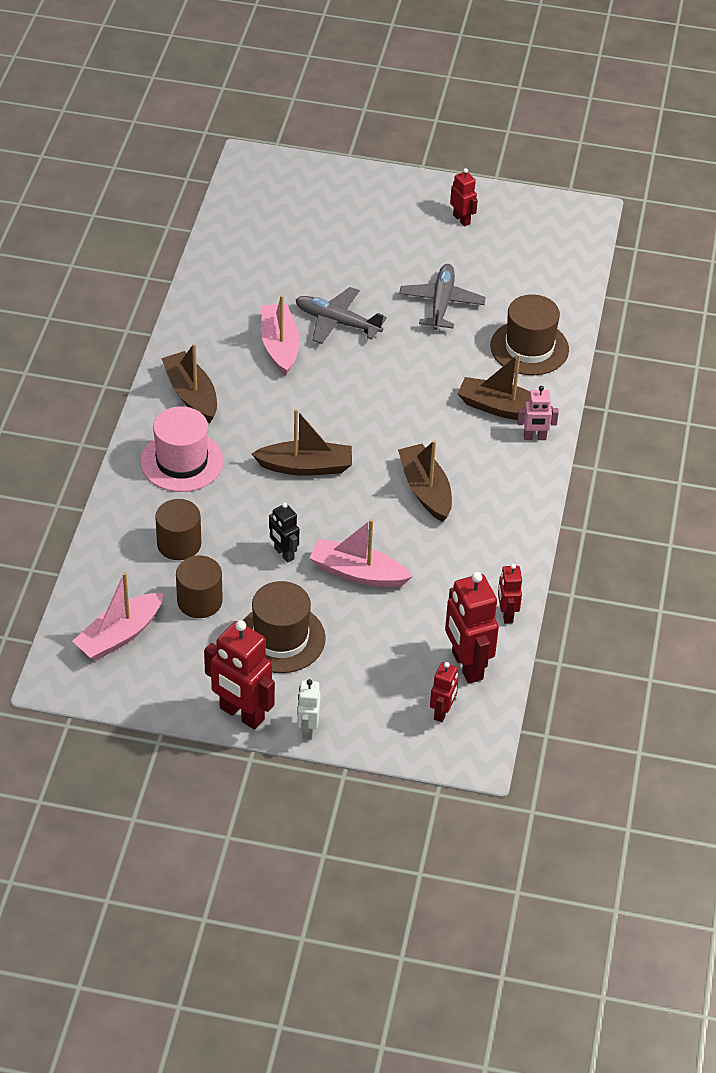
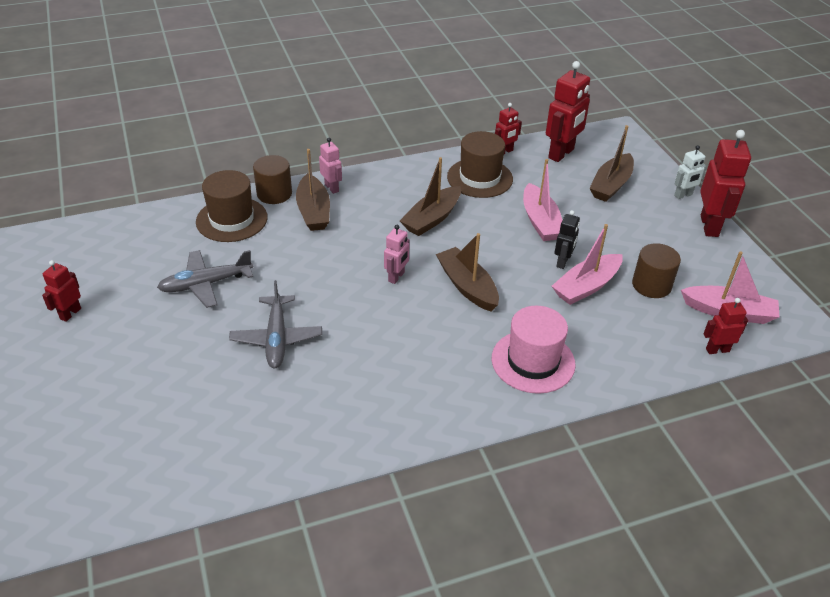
camera: 120 degrees left, 5 degrees down
(179, 544) = (615, 321): brown cylinder -> brown cylinder (274, 194)
(191, 395) = (450, 394): brown boat -> brown boat (611, 185)
(280, 346) = (337, 363): pink boat -> pink boat (586, 286)
(281, 638) = (633, 233): brown hat -> brown hat (479, 178)
(356, 425) = (396, 277): none -> pink robot
(442, 712) = (605, 151): red robot -> red robot (717, 350)

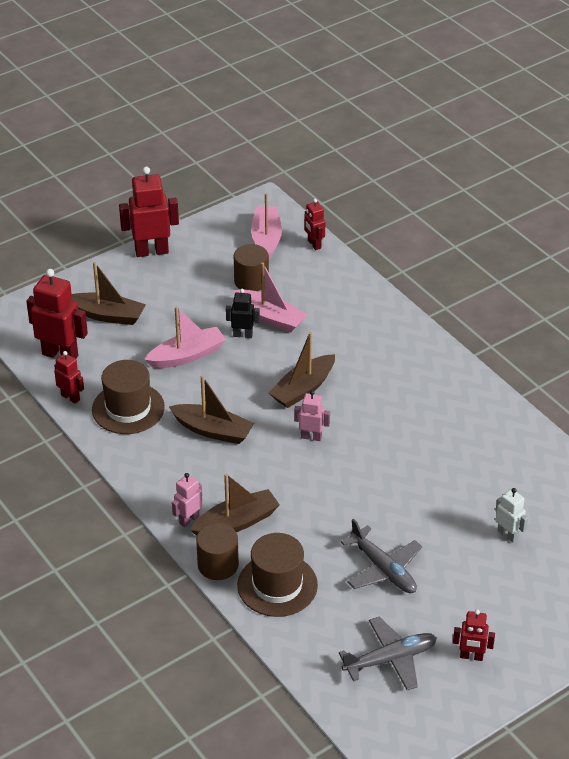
camera: 105 degrees left, 0 degrees up
(276, 338) = (427, 495): grey plane -> grey plane (390, 659)
(533, 361) = (375, 338): pink hat -> none
(683, 195) = (108, 268): white robot -> white robot (508, 535)

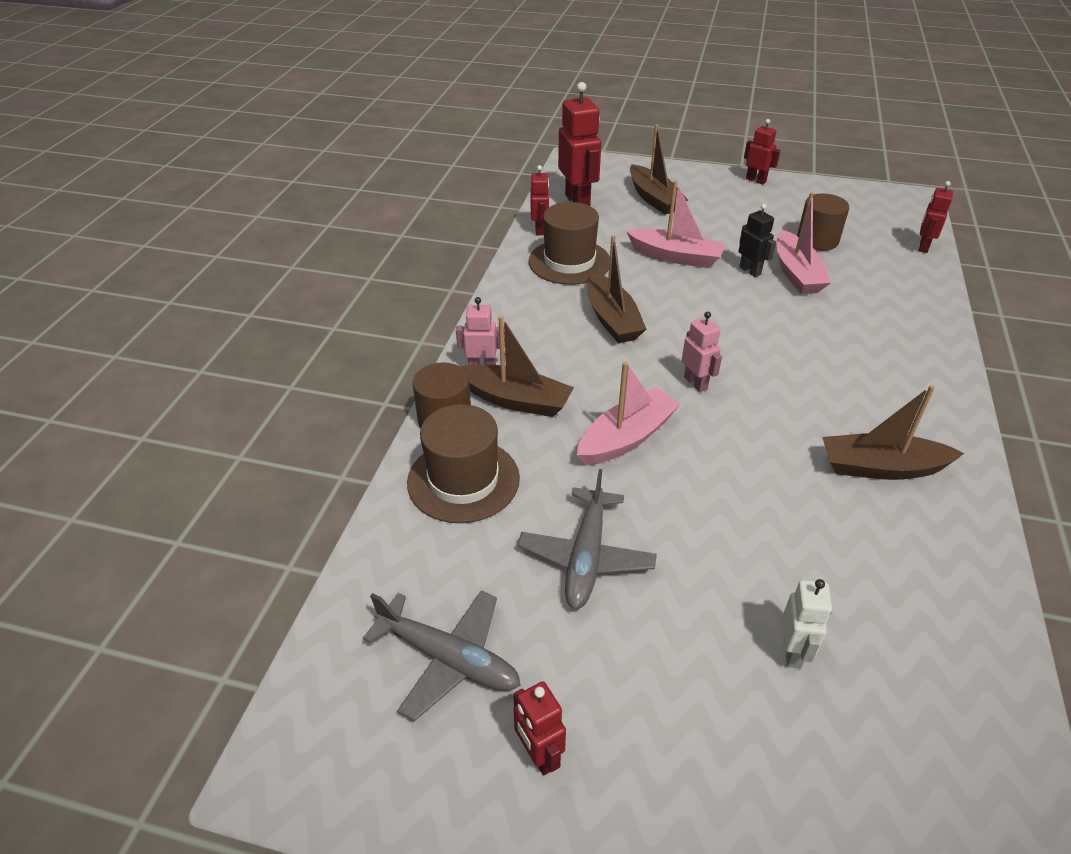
camera: 50 degrees right, 0 degrees up
(151, 251) = (756, 180): red robot -> red robot, size x0.55
(266, 239) = (877, 221): pink boat -> pink boat (627, 437)
(303, 389) = (747, 341): brown boat -> brown boat (881, 468)

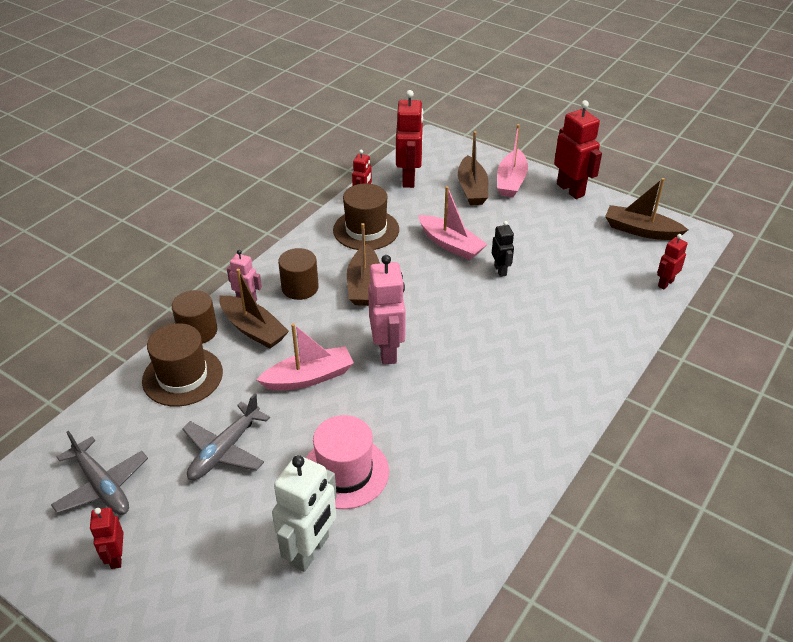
camera: 20 degrees right, 0 degrees up
(696, 383) = (388, 350): pink robot -> pink robot, size x1.81
(756, 180) = (571, 190): red robot -> red robot, size x1.81
(757, 538) = (345, 472): none -> pink hat
(793, 651) = (310, 551): white robot -> white robot, size x1.81
(796, 273) = (536, 281): pink boat -> pink boat (511, 181)
(817, 240) = (578, 256): brown cylinder -> brown cylinder (300, 287)
(881, 468) = (473, 451): brown boat -> brown boat (640, 230)

